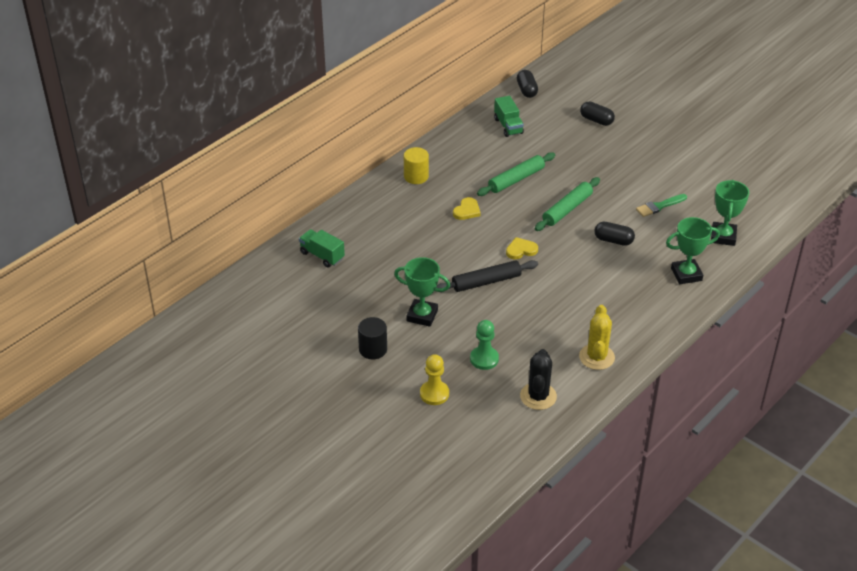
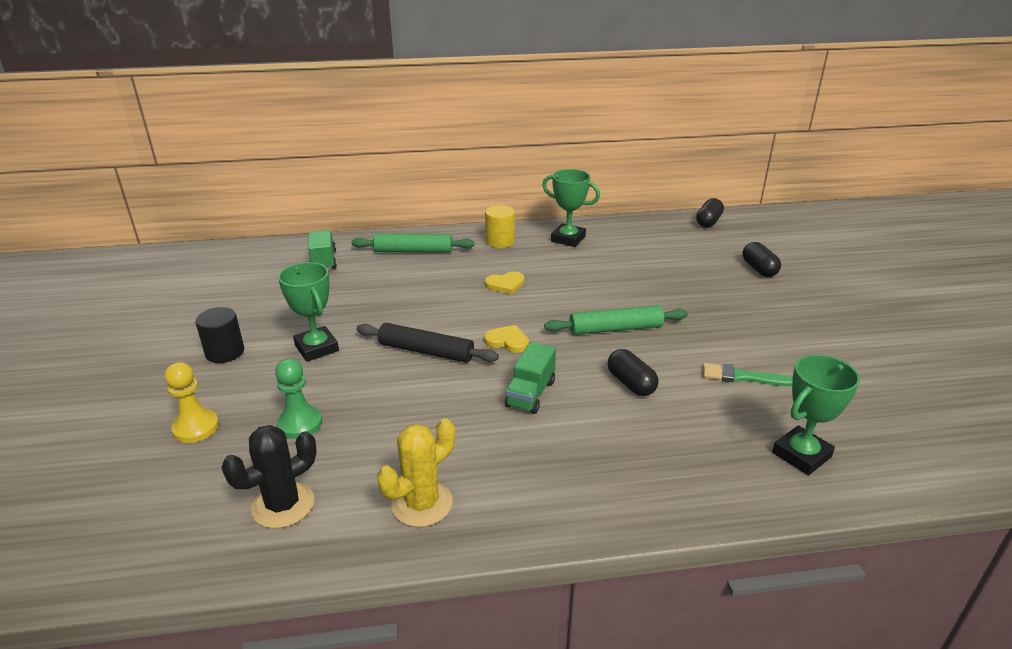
camera: 40 degrees right, 10 degrees down
(508, 126) = (649, 239): green truck -> green truck (530, 394)
(516, 179) = (595, 281): green rolling pin -> green rolling pin (413, 251)
(686, 274) = (685, 473): green trophy -> green trophy (568, 239)

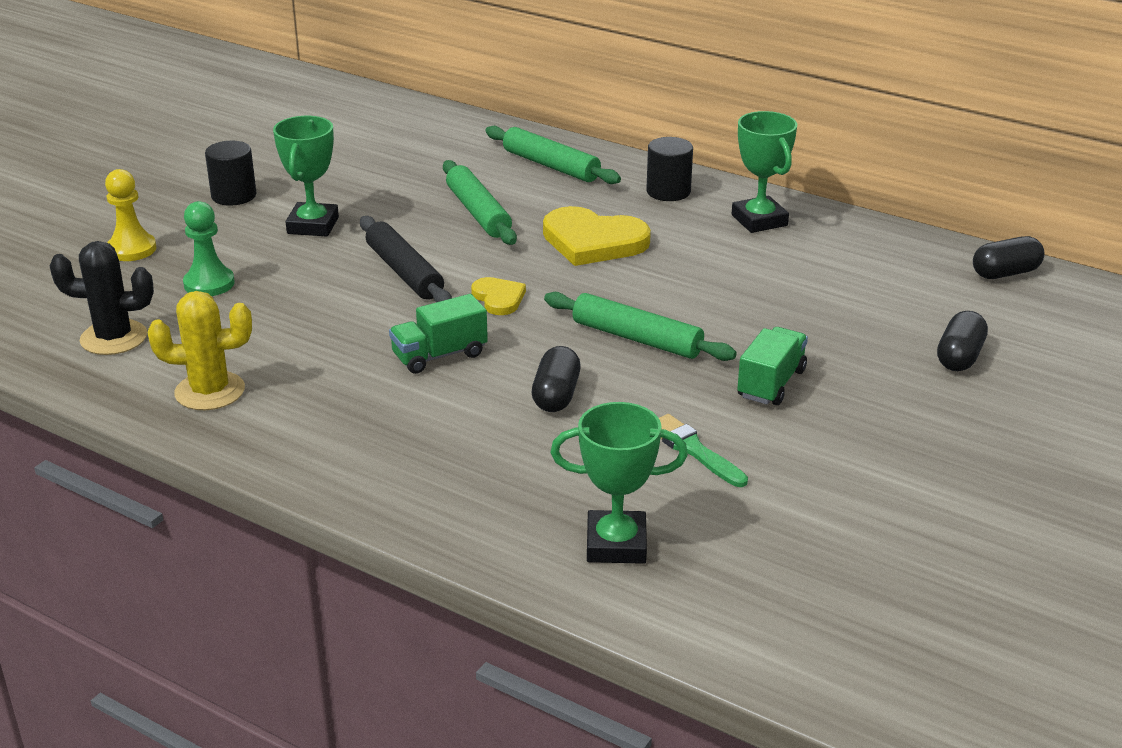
camera: 40 degrees right, 0 degrees up
(324, 261) = (442, 141): green truck -> green truck (771, 384)
(414, 295) = (478, 212): none -> green rolling pin
(500, 241) = (668, 192): yellow cylinder -> black cylinder
(505, 284) = (593, 241): yellow heart -> yellow heart, size x1.87

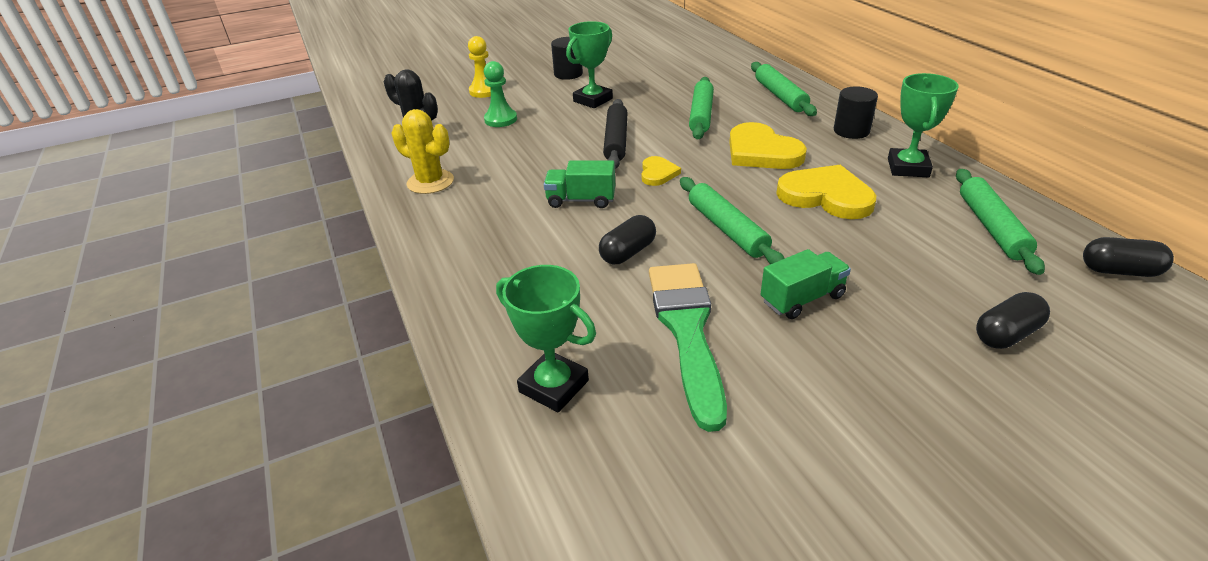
camera: 35 degrees right, 5 degrees up
(693, 449) = (687, 331): green brush -> green brush, size x1.93
(705, 274) = (826, 196): none -> yellow heart
(880, 262) = (991, 227): none -> green rolling pin

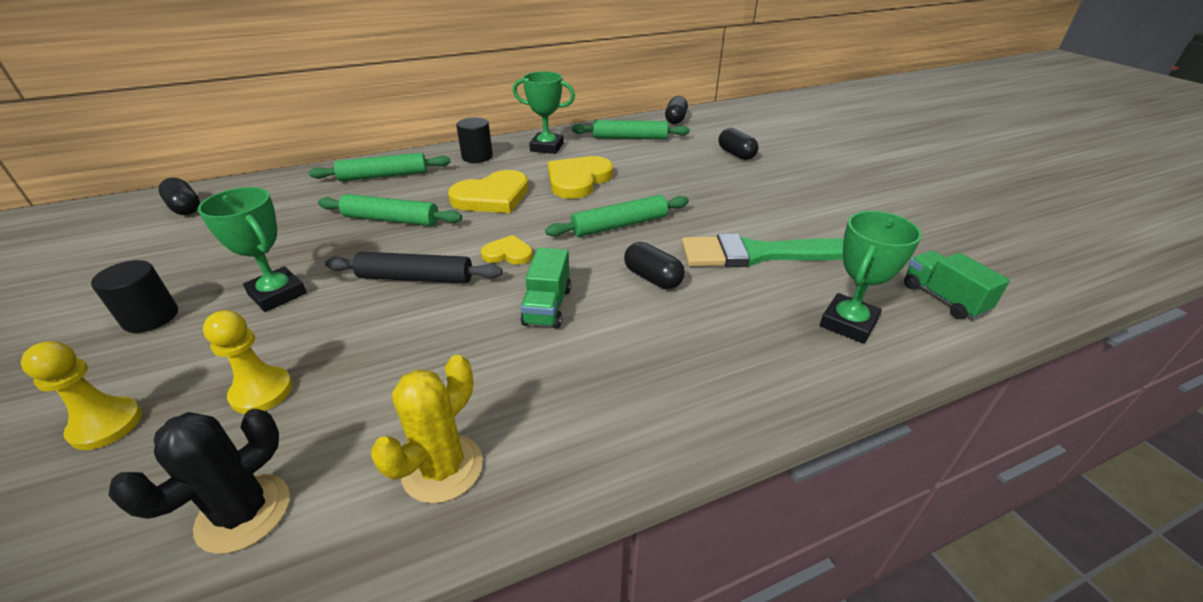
camera: 90 degrees left, 0 degrees up
(500, 119) = (262, 392): green pawn -> yellow pawn
(695, 45) = (185, 208): none -> black capsule
(802, 299) = (712, 205): green truck -> green truck (943, 298)

